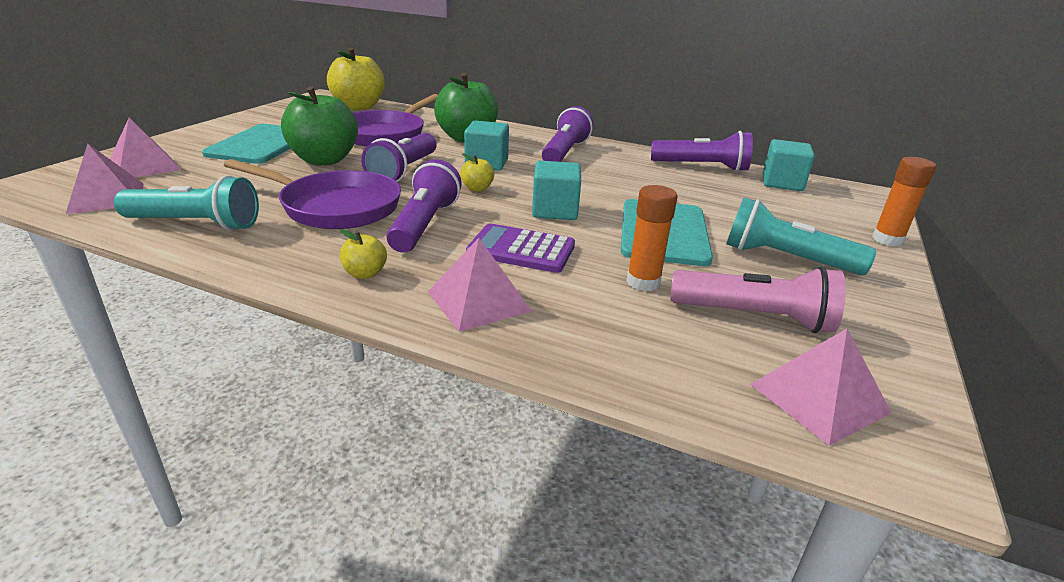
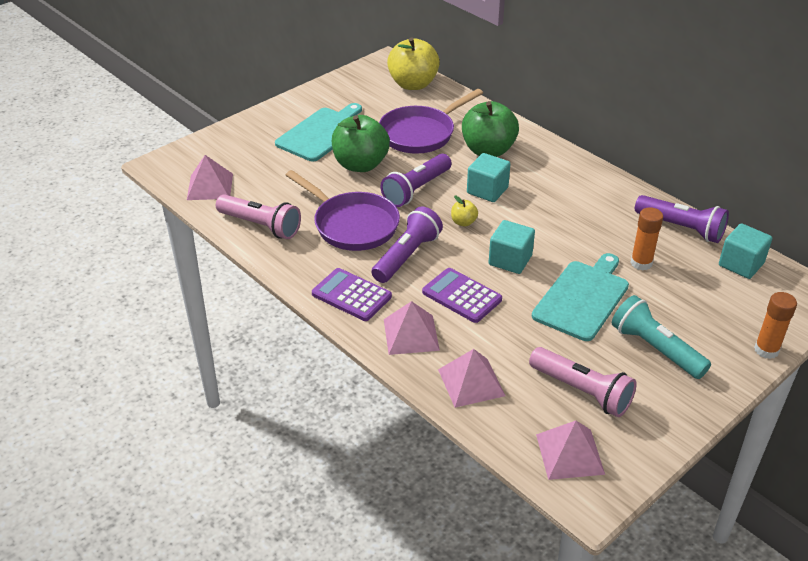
camera: 25 degrees right, 10 degrees up
(144, 166) = (234, 152): pink pyramid -> pink pyramid (471, 382)
(195, 224) = (260, 226): turquoise flashlight -> pink flashlight
(365, 274) = (351, 295): yellow apple -> purple calculator
(565, 152) = (565, 185): purple flashlight -> none
(643, 282) = (528, 345): orange glue stick -> orange glue stick (641, 263)

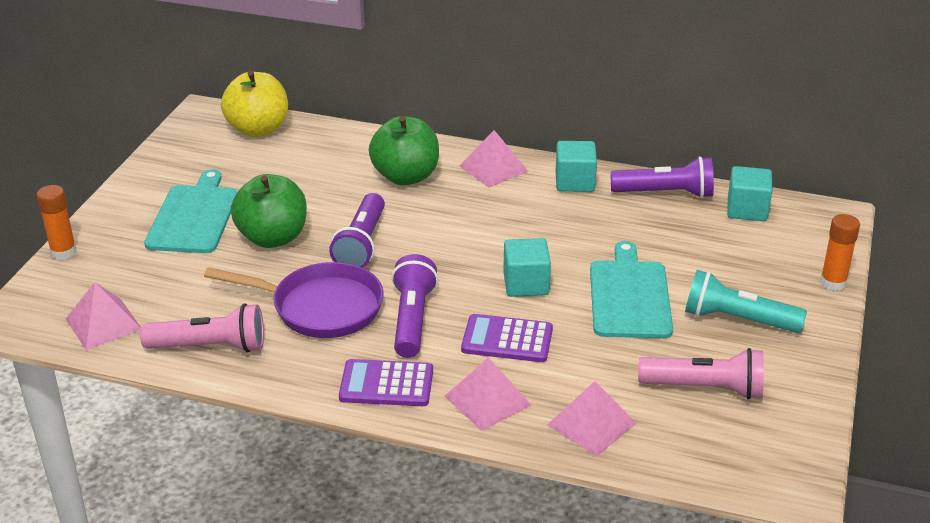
camera: 30 degrees left, 5 degrees down
(420, 133) = (314, 181): purple pan -> none
(463, 222) = (443, 262): yellow apple -> none
(487, 190) = (440, 219): turquoise cube -> turquoise cube (574, 182)
(570, 454) = (744, 453): pink pyramid -> pink pyramid (493, 168)
(641, 263) = (656, 241): orange glue stick -> orange glue stick (63, 252)

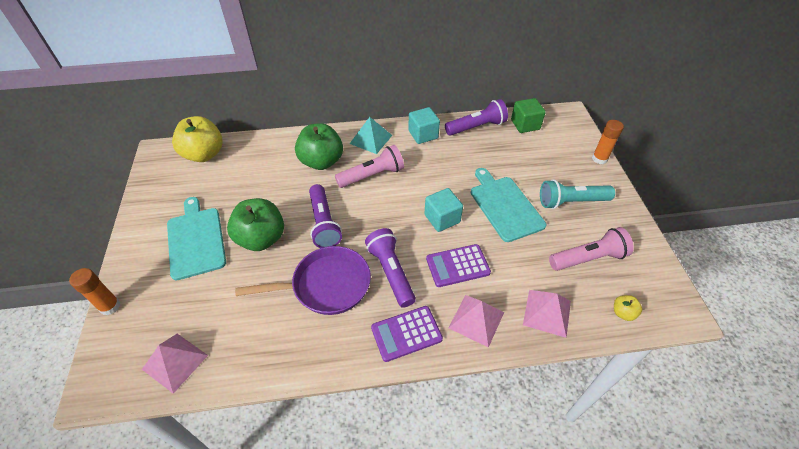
camera: 25 degrees left, 15 degrees up
(210, 346) = (267, 351): pink flashlight -> pink flashlight (372, 175)
(493, 168) = (371, 139): pink pyramid -> turquoise pyramid
(702, 459) = (623, 313): none -> yellow apple
(747, 210) = (525, 124): turquoise cube -> green cube

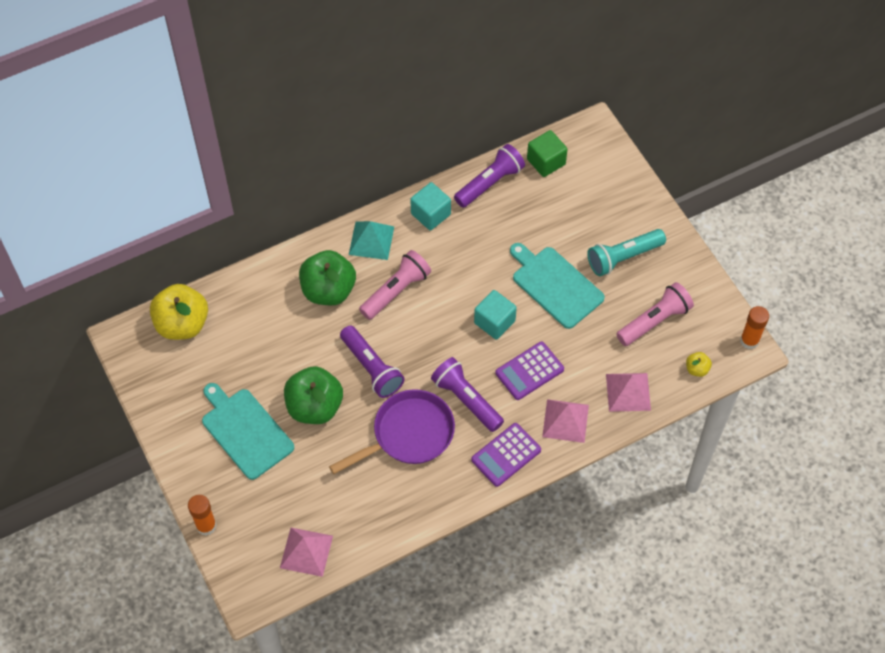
camera: 20 degrees left, 10 degrees up
(599, 159) = (642, 188): orange glue stick -> orange glue stick (749, 340)

